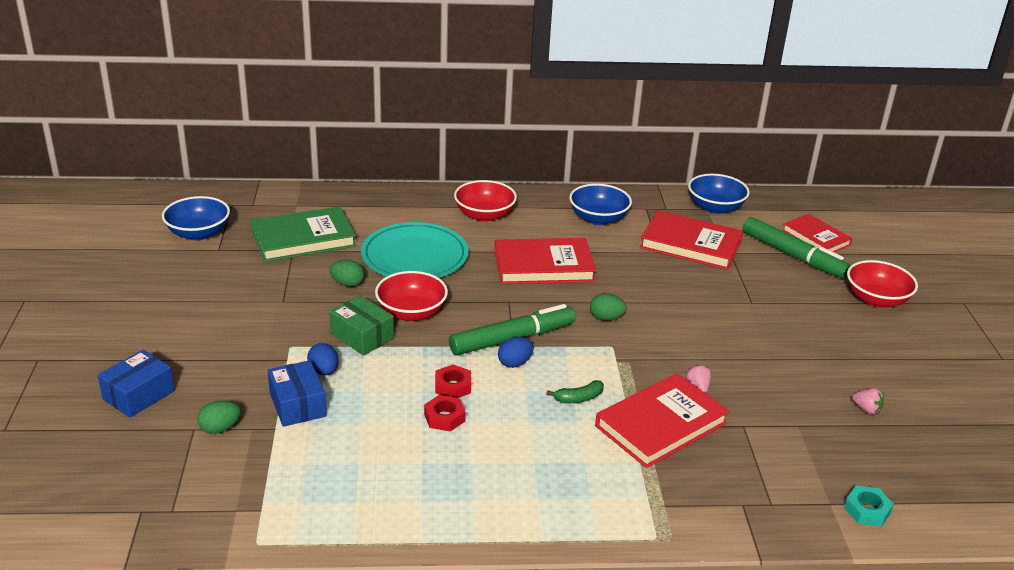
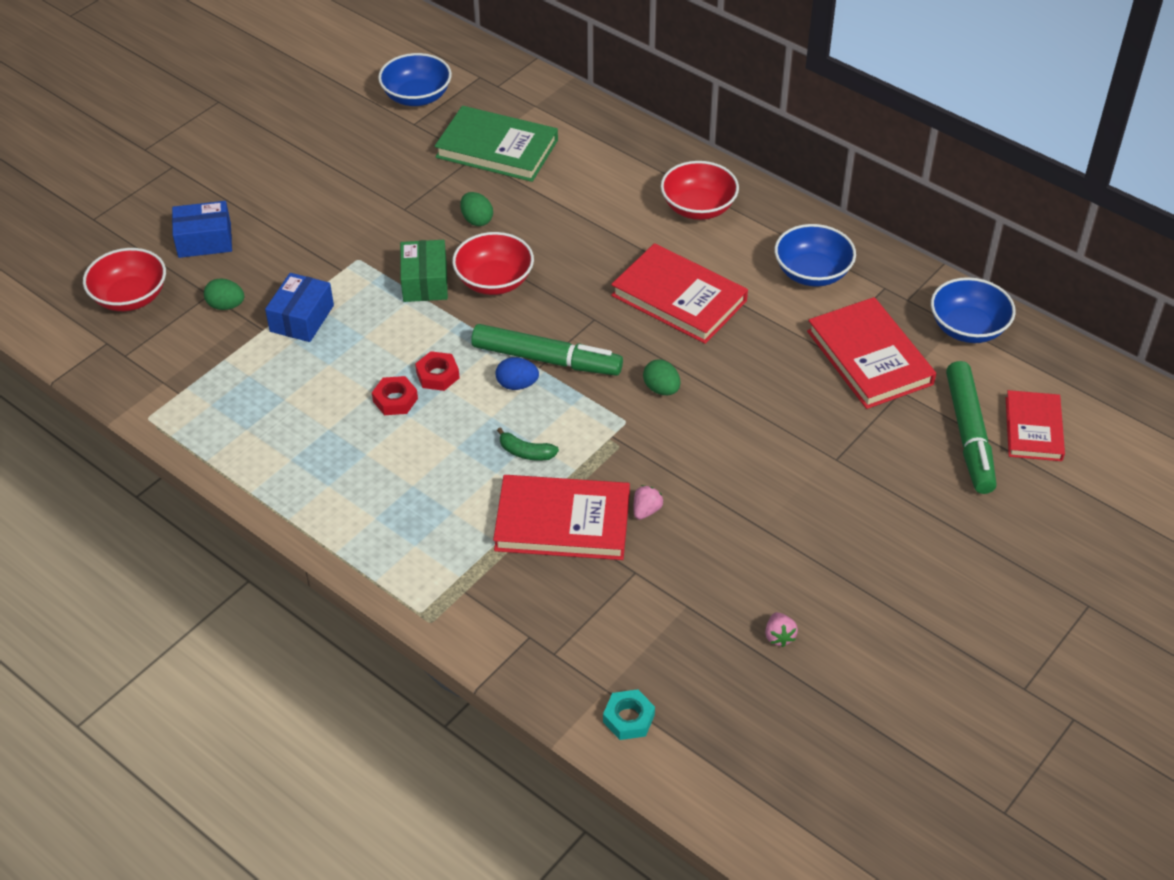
camera: 45 degrees right, 15 degrees up
(324, 371) = (356, 299): blue egg -> none
(415, 256) = (571, 221): turquoise plate -> none
(876, 299) = (984, 538): red bowl -> red bowl (130, 297)

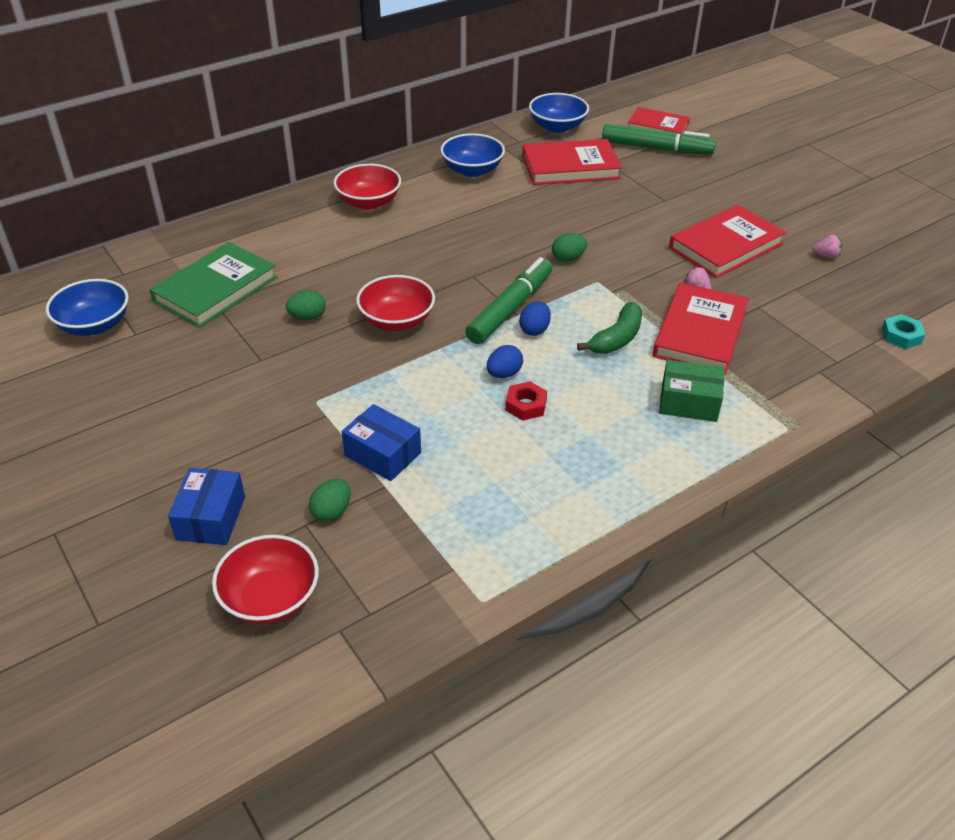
camera: 75 degrees left, 5 degrees down
(425, 282) = (374, 362): green box -> green box (689, 402)
(437, 375) = (504, 374): red nut -> blue egg
(526, 452) = (616, 338): green banana -> green banana, size x1.54
(679, 298) = (469, 231): red book -> red book (725, 246)

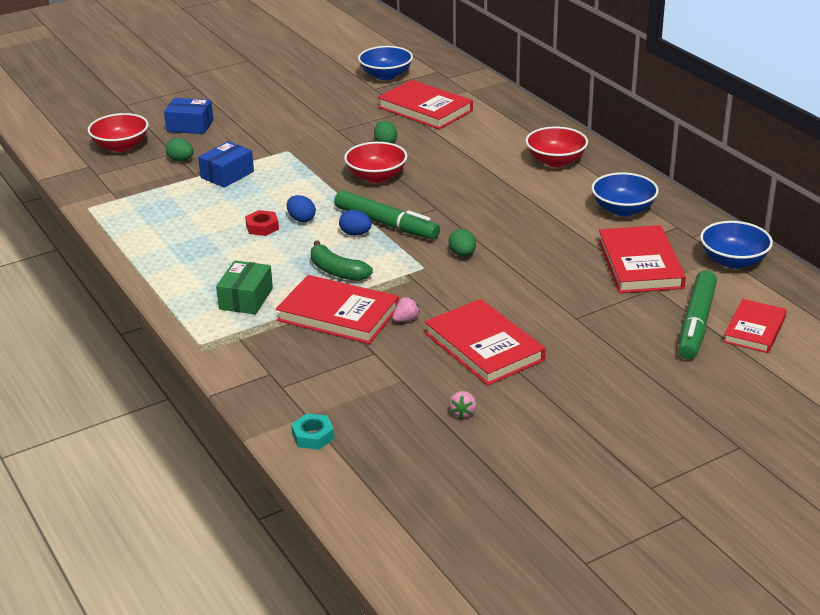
camera: 95 degrees right, 10 degrees down
(215, 289) = (425, 109): green book -> red book

